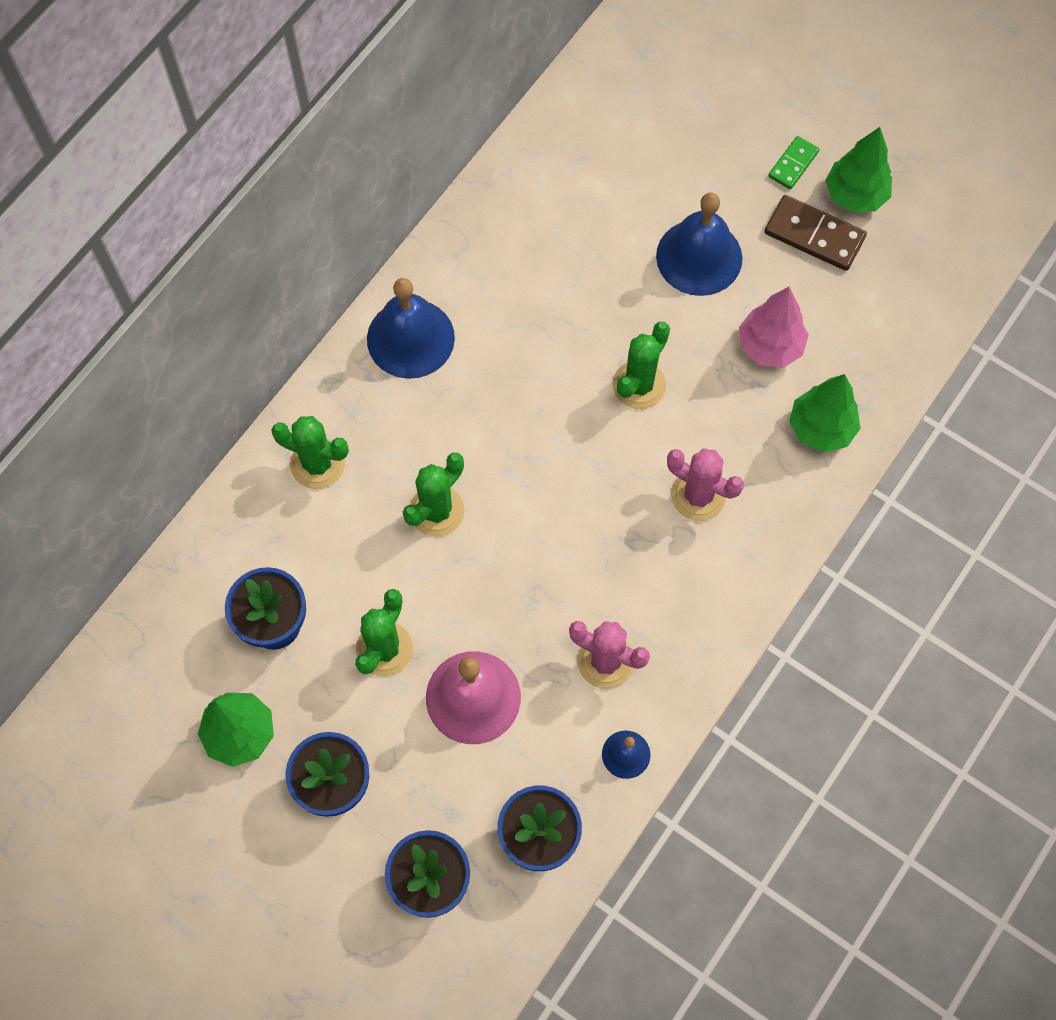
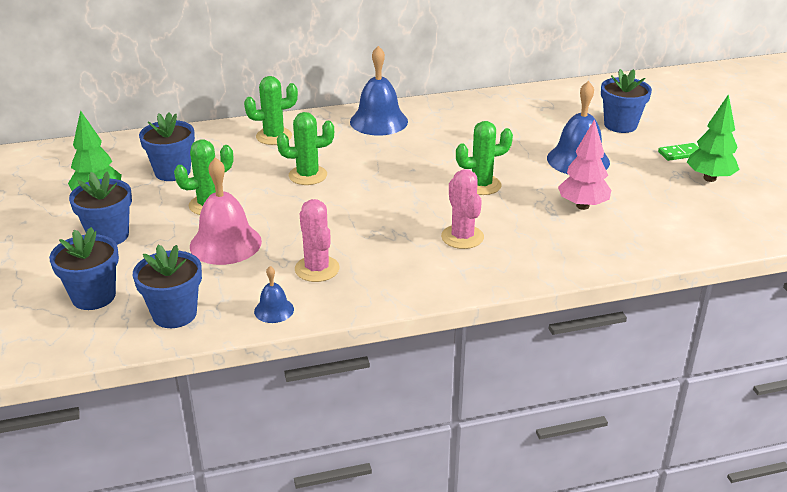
camera: 40 degrees right, 35 degrees down
(317, 464) = (274, 136): green cactus -> green cactus turned 75 degrees counterclockwise
(688, 145) = (620, 125): none -> blue flower pot
(814, 235) = (663, 181): brown domino -> none
(820, 428) = (577, 248): green tree -> none

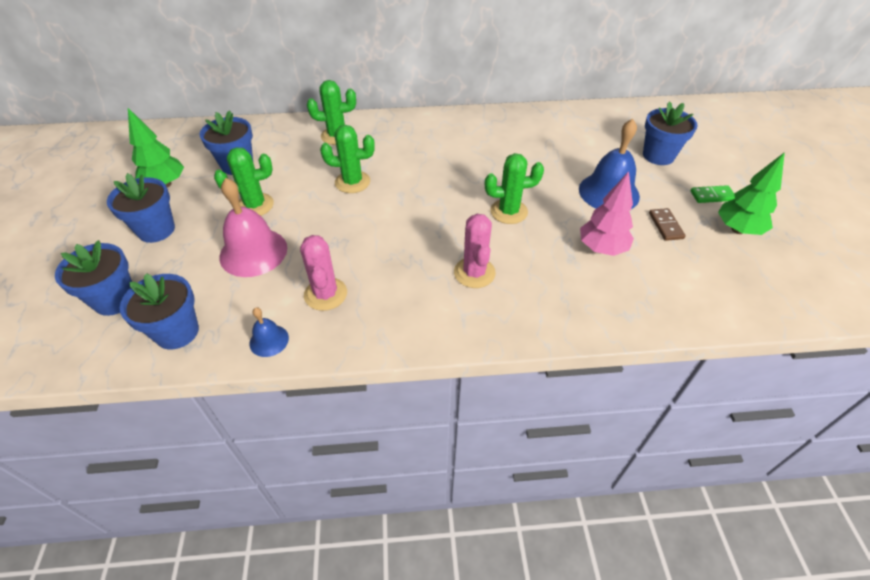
camera: 10 degrees right, 15 degrees up
(379, 121) = (433, 129): blue bell -> none
(640, 182) = (665, 226): none -> brown domino

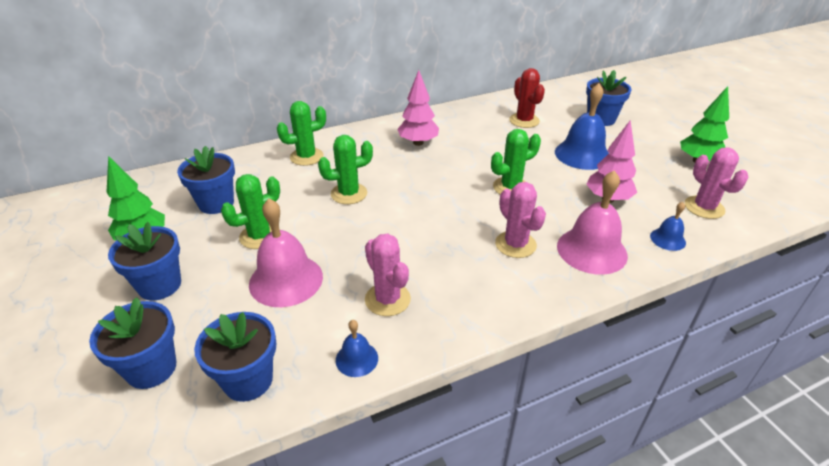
camera: 20 degrees left, 10 degrees down
(448, 143) = (418, 143): none -> pink tree
(546, 299) = (591, 250): none -> pink bell
(571, 140) = (524, 121): none -> red cactus
(636, 309) = (667, 239): none -> blue bell
(665, 226) = (644, 170): brown domino -> none
(704, 285) = (704, 207): none -> pink cactus
(712, 196) = (662, 140): green domino -> none

